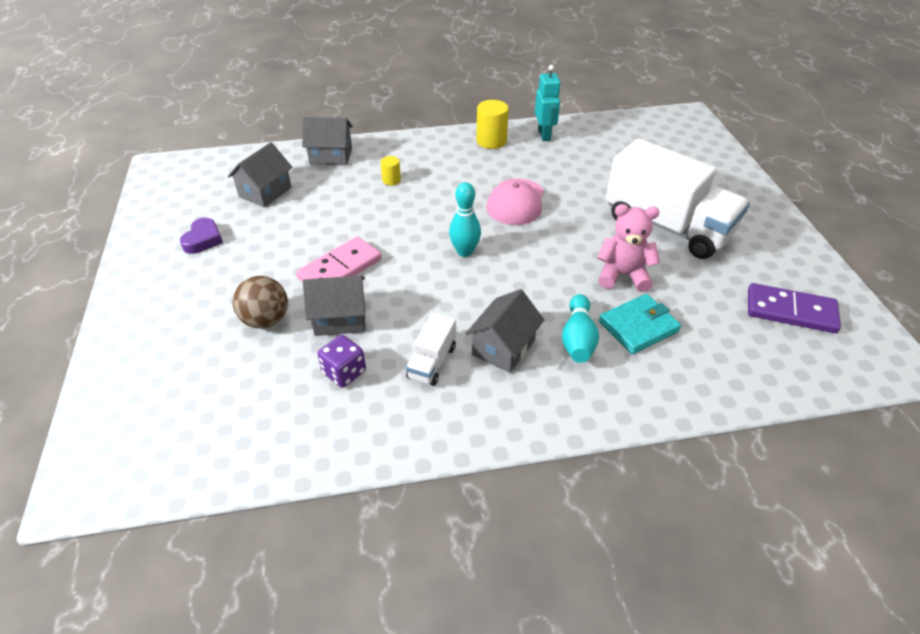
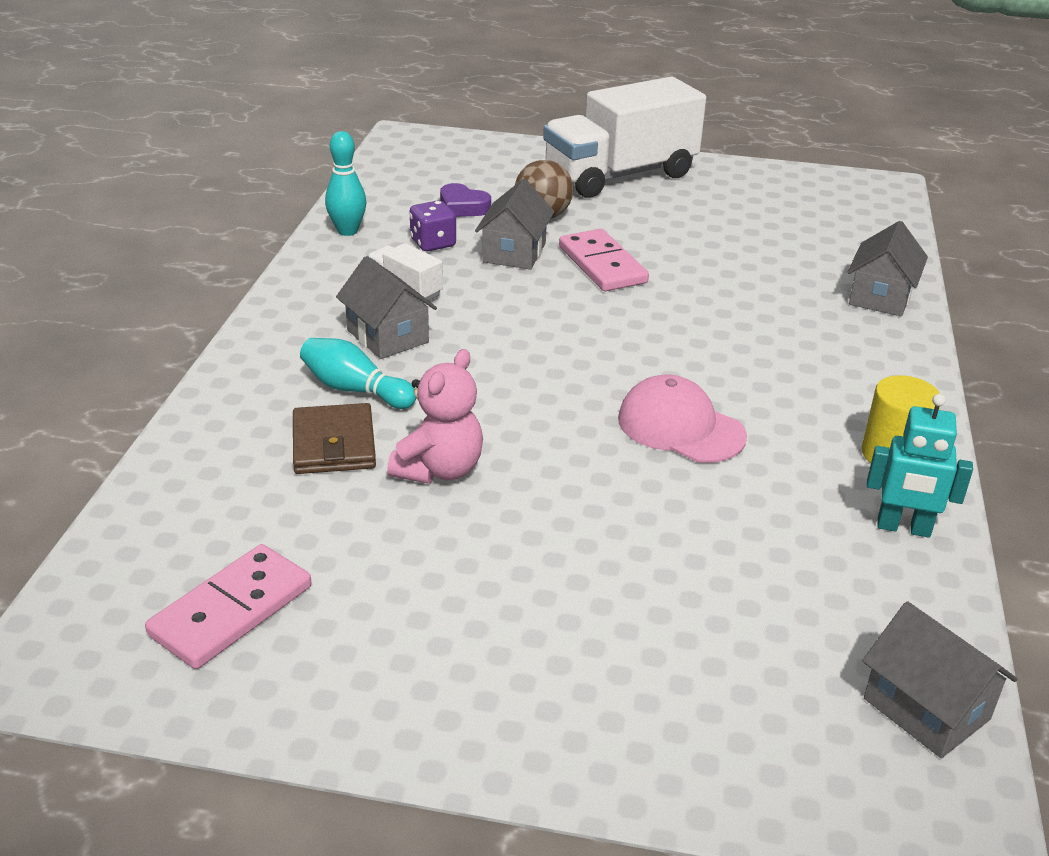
camera: 110 degrees right, 10 degrees down
(203, 240) = (707, 198): purple heart -> purple heart (463, 207)
(265, 192) = (797, 241): grey house -> grey house (926, 709)
(391, 180) = (791, 332): yellow cylinder -> none
(464, 252) = (582, 352): turquoise bowling pin -> turquoise bowling pin (347, 231)
(638, 326) = (334, 444): turquoise wallet -> brown wallet
(667, 226) = (525, 568): white truck -> white truck (620, 175)
(790, 311) = (232, 611): purple domino -> pink domino

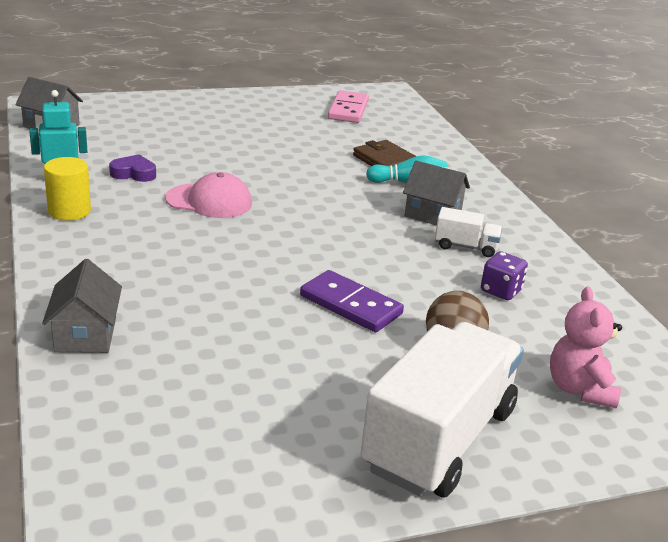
camera: 150 degrees right, 5 degrees down
(347, 231) = (576, 285): turquoise bowling pin -> none
(439, 470) = (322, 160): pink teddy bear -> pink teddy bear (579, 389)
(463, 207) = (530, 337): purple heart -> purple heart (134, 173)
(514, 252) = (431, 299): grey house -> none
(602, 265) = (350, 305): pink domino -> purple domino

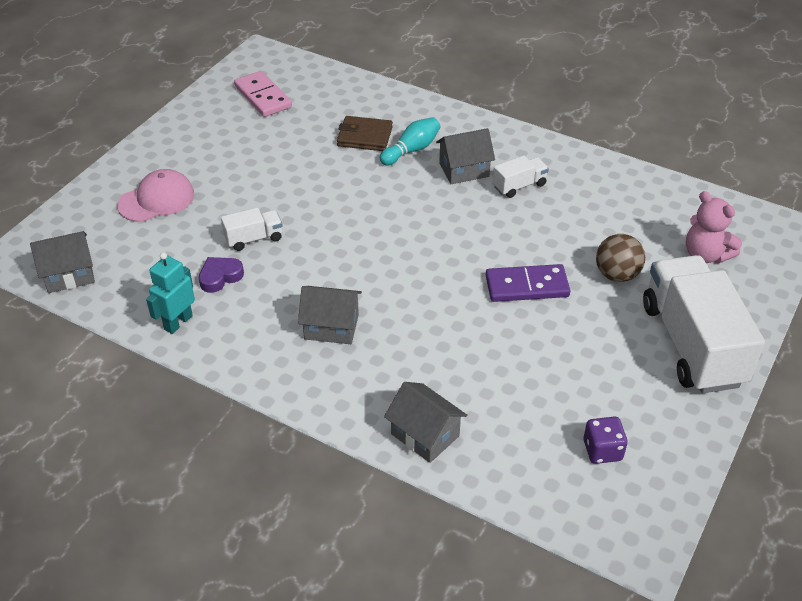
camera: 40 degrees left, 15 degrees up
(69, 211) = (239, 348): yellow cylinder -> none
(150, 237) = (331, 327): none -> grey house
(195, 168) = (254, 238): none -> white truck
(209, 201) = (315, 264): pink cap -> pink cap (156, 200)
(501, 291) = (583, 209): purple dice -> purple dice (602, 450)

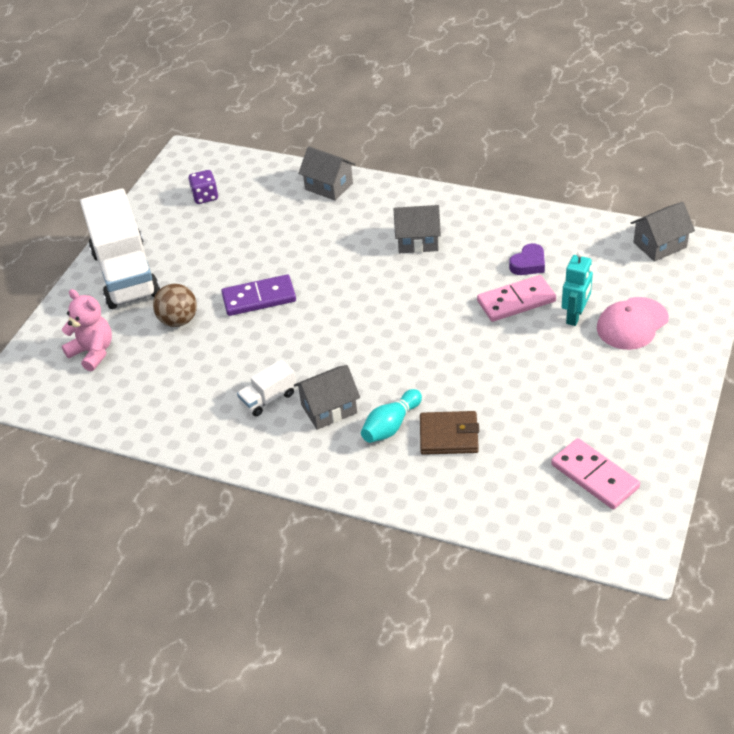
camera: 175 degrees right, 0 degrees up
(178, 322) = (543, 225): turquoise robot -> turquoise robot (575, 316)
(254, 238) = (516, 301): white truck -> pink domino

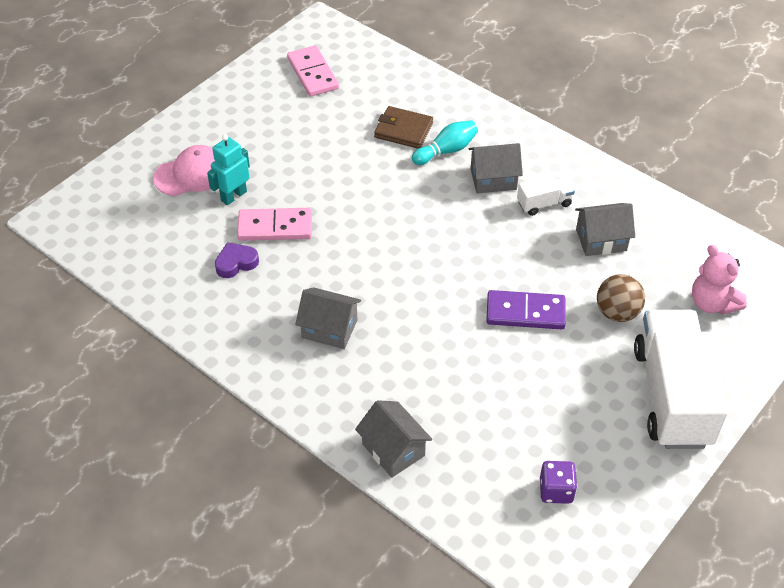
camera: 165 degrees left, 5 degrees up
(660, 245) = (98, 242): grey house -> grey house (601, 240)

